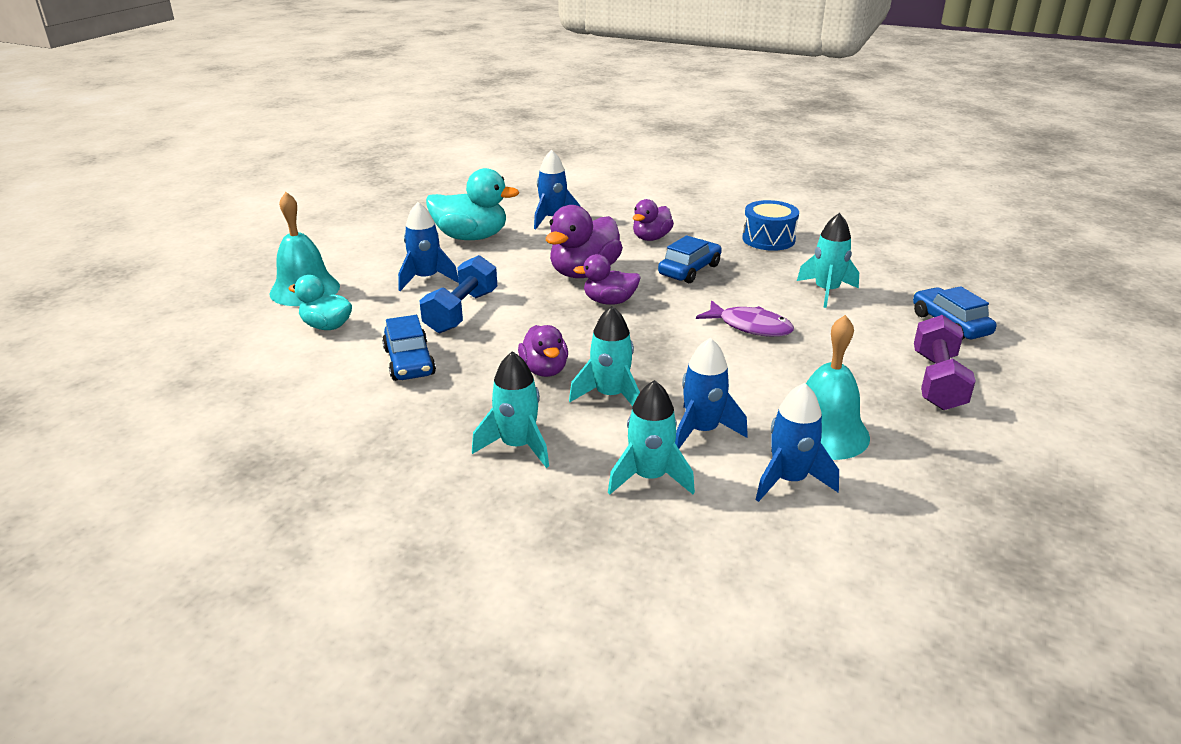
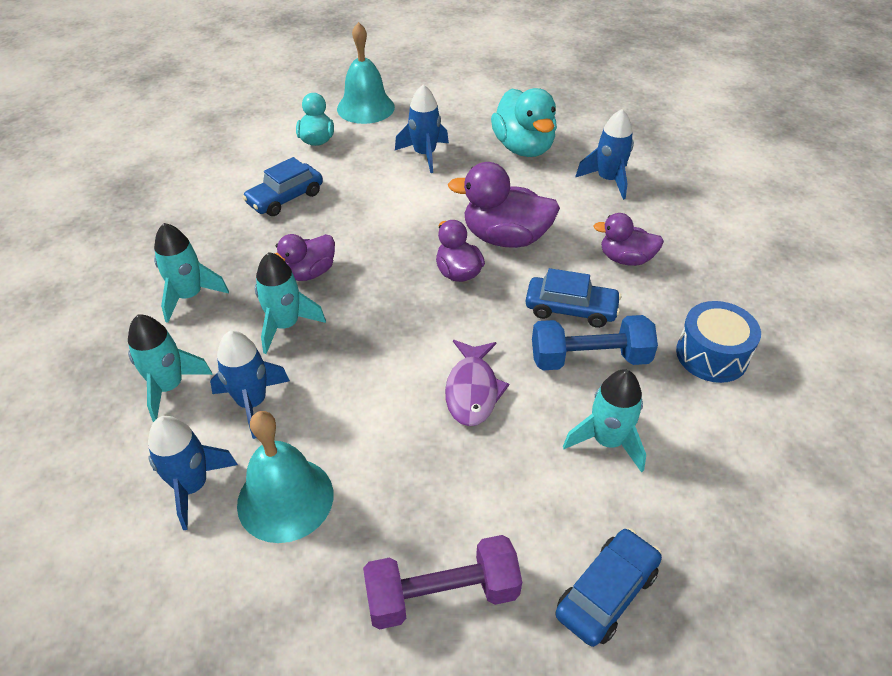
camera: 65 degrees right, 15 degrees up
(461, 312) = (380, 194): blue dumbbell -> blue dumbbell (589, 359)

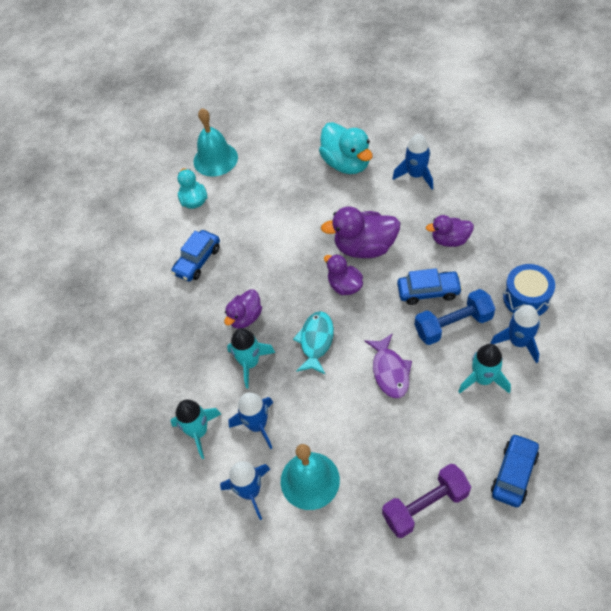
camera: 10 degrees left, 10 degrees up
(189, 296) = (174, 362): turquoise rocket -> none
(387, 325) = (316, 341): none -> turquoise fish
(424, 154) = (279, 191): blue rocket -> blue rocket (518, 342)

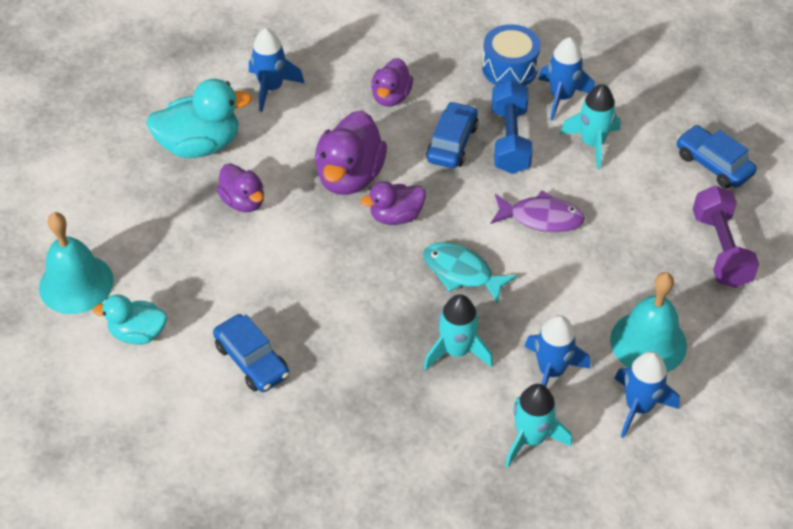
camera: 75 degrees left, 5 degrees down
(245, 317) = (383, 334): purple duck -> purple duck (243, 201)

